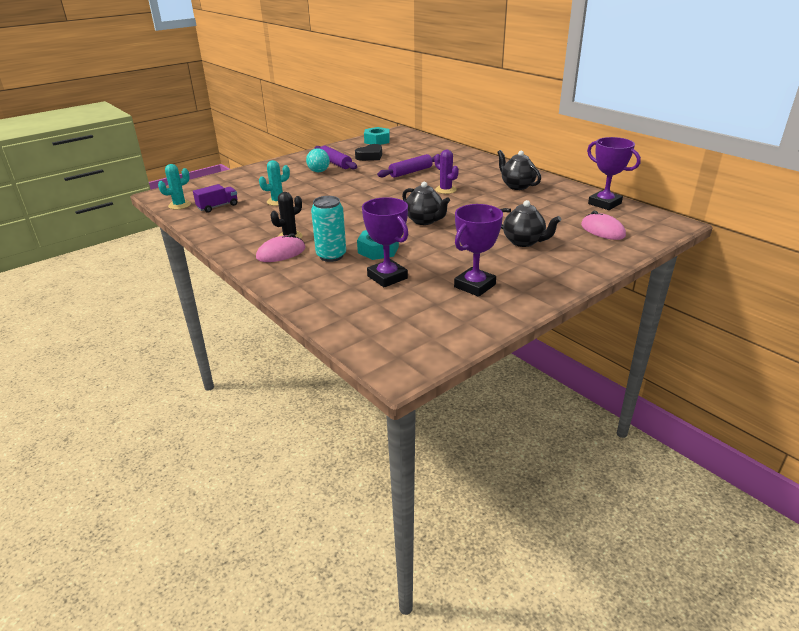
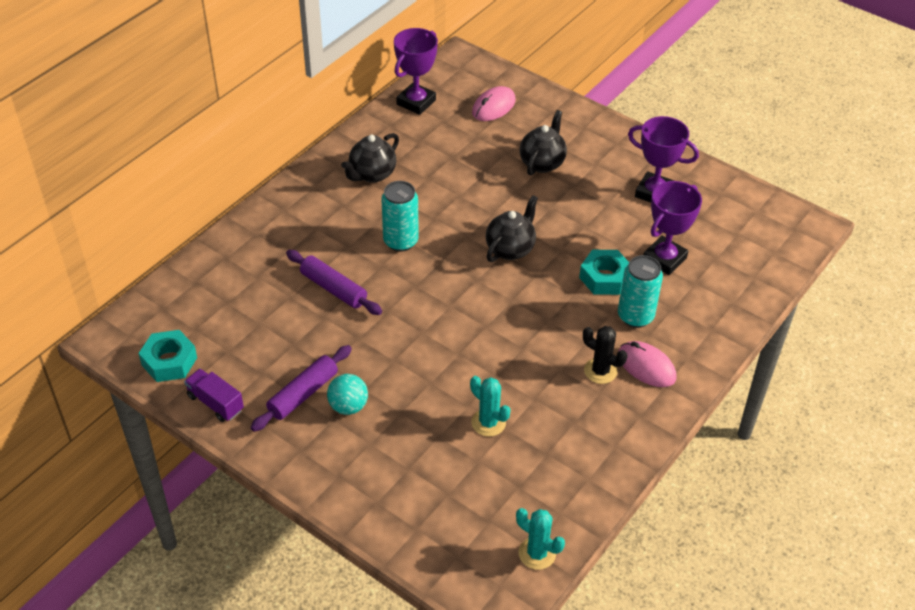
camera: 105 degrees left, 15 degrees up
(218, 206) = (528, 495): purple truck -> purple truck (215, 403)
(370, 156) = (263, 353): black heart -> none
(445, 190) = (400, 241): purple cactus -> turquoise can

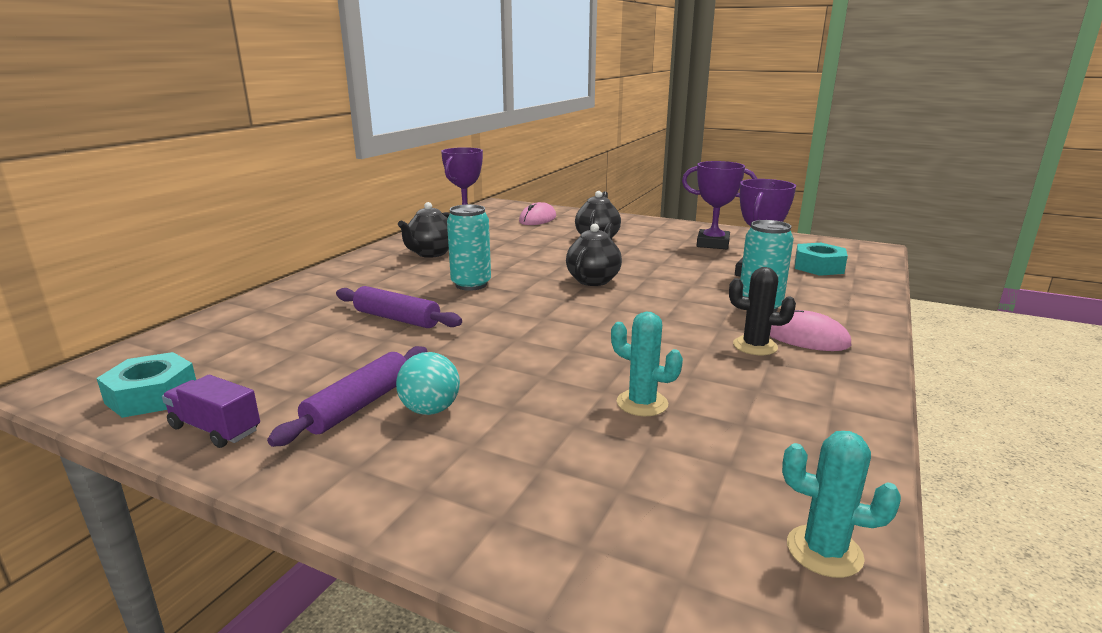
camera: 10 degrees left, 25 degrees down
(604, 278) = (705, 288): turquoise nut -> turquoise nut (818, 267)

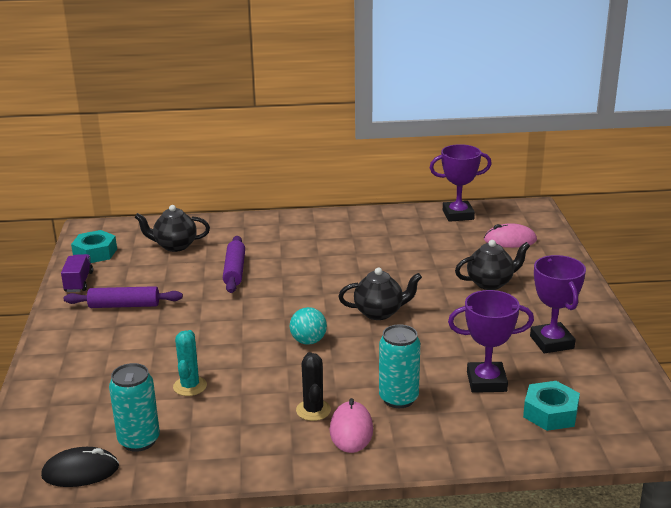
camera: 60 degrees right, 5 degrees up
(430, 253) = (361, 233): black teapot -> black teapot (175, 246)
(430, 410) = (134, 326): turquoise ball -> turquoise ball (308, 341)
(471, 284) = (316, 271): turquoise can -> turquoise can (139, 440)
(824, 551) = (80, 471): turquoise cactus -> black mouse

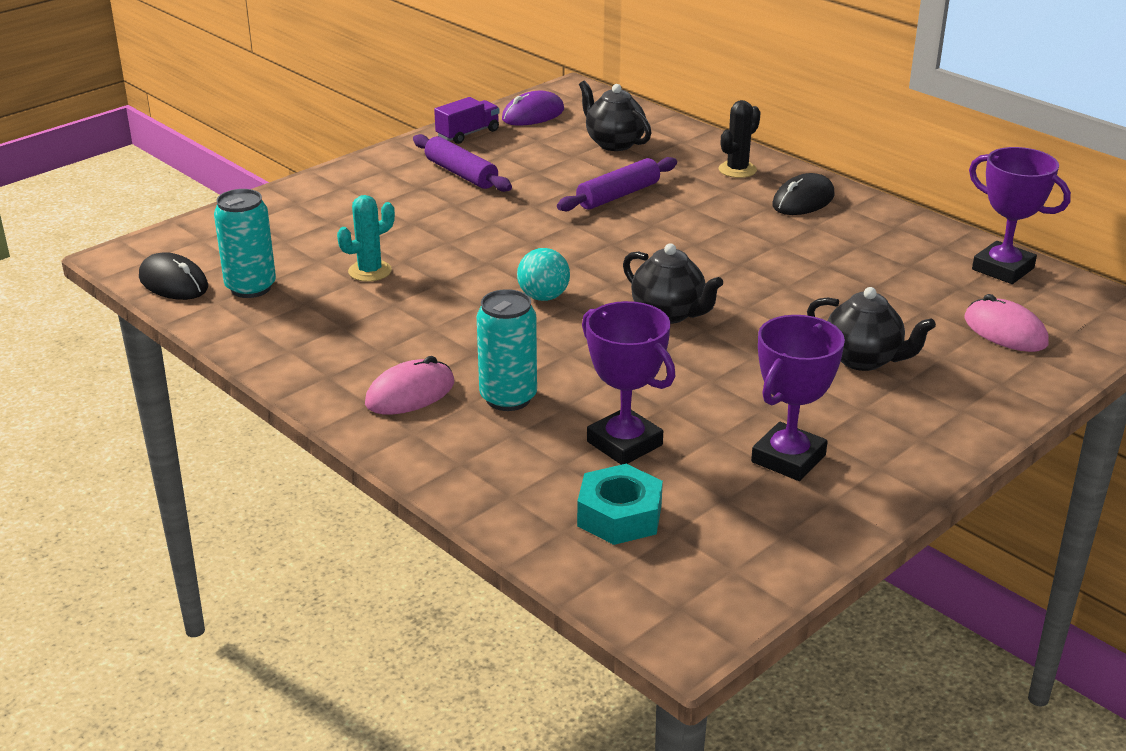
camera: 50 degrees right, 5 degrees up
(95, 253) = (533, 114): turquoise nut -> purple mouse
(313, 410) = (417, 356): black cactus -> black cactus (737, 170)
(323, 227) = (803, 200): none -> black mouse

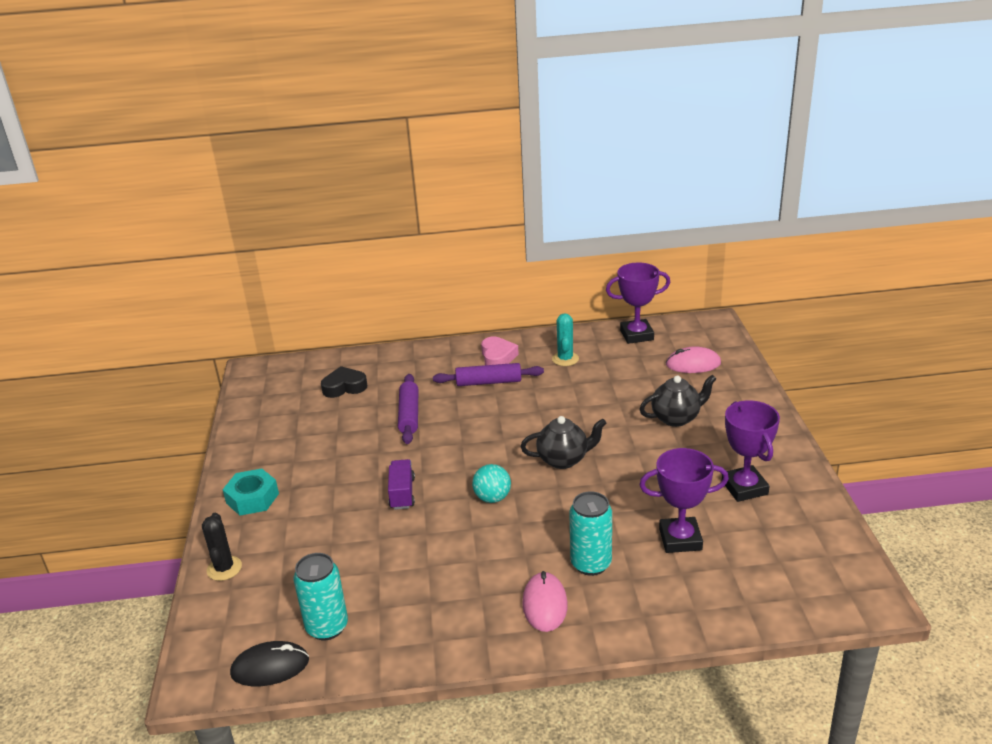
camera: 50 degrees left, 0 degrees up
(370, 271) = (374, 558): turquoise cactus -> turquoise cactus (565, 359)
(461, 174) = (298, 463): purple rolling pin -> purple rolling pin (488, 382)
(468, 134) = (248, 436): purple truck -> purple truck (402, 493)
(533, 114) = (262, 399): purple mouse -> none
(614, 143) = (344, 387): black teapot -> black heart
(619, 516) = (749, 574): turquoise nut -> turquoise nut (252, 498)
(737, 170) = (436, 361): black cactus -> black cactus (224, 568)
(803, 200) = (497, 357): black mouse -> pink heart

